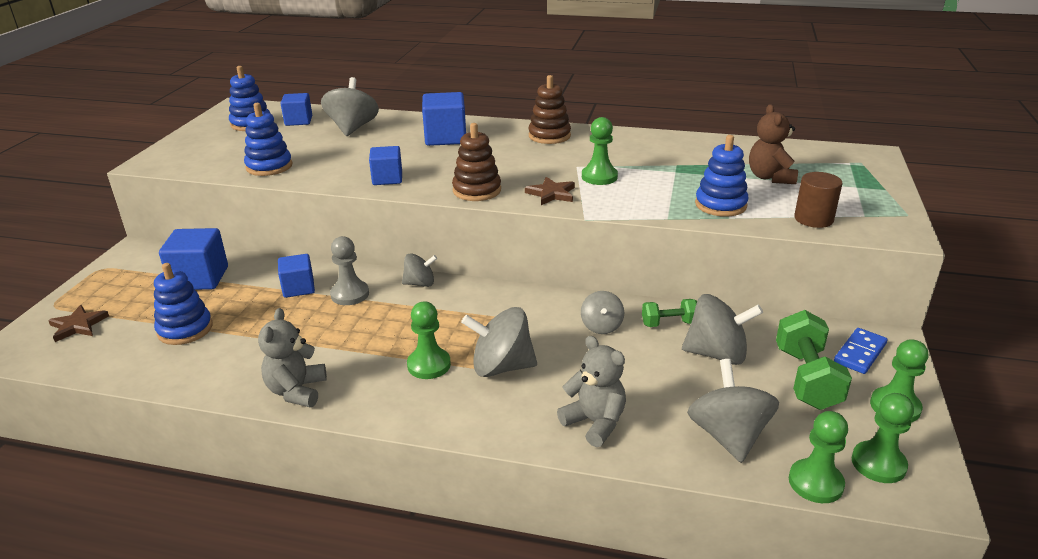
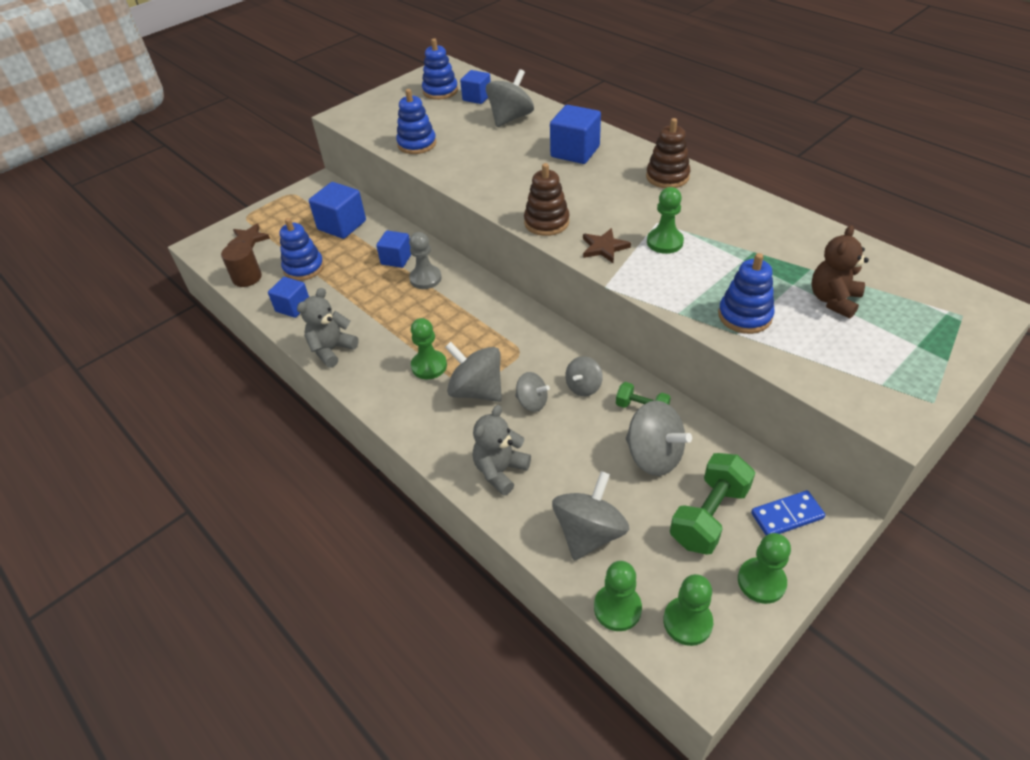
camera: 35 degrees right, 15 degrees up
(387, 178) = (489, 185): blue cube -> blue cube (293, 307)
(420, 283) = (481, 287): grey spinning top -> grey spinning top (532, 402)
(595, 423) = (500, 471): grey teddy bear -> grey teddy bear turned 135 degrees counterclockwise
(813, 219) = (821, 367): brown cylinder -> brown cylinder (247, 278)

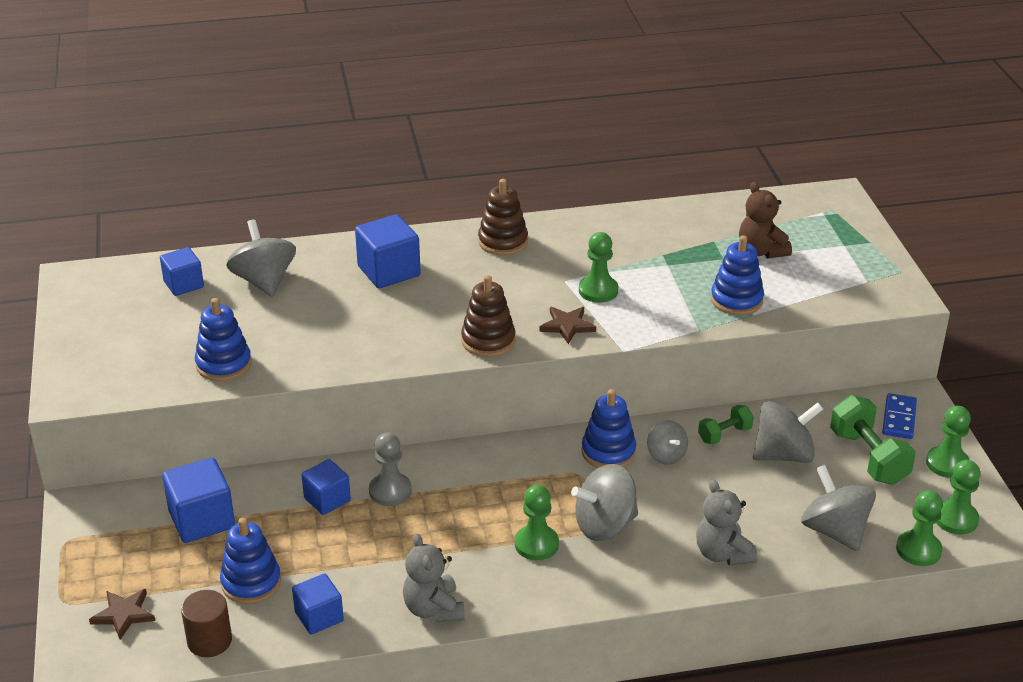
camera: 60 degrees left, 10 degrees down
(440, 91) = (127, 303): blue stacking toy -> blue stacking toy (608, 452)
(532, 402) = (655, 496): grey spinning top -> none

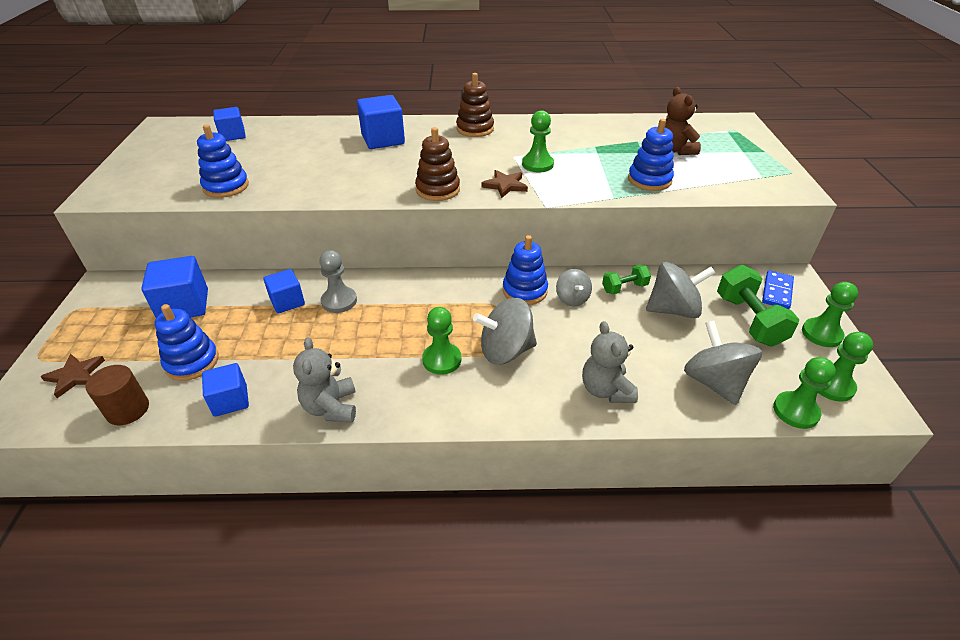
camera: 10 degrees right, 5 degrees up
(264, 281) = (290, 138): grey spinning top -> none

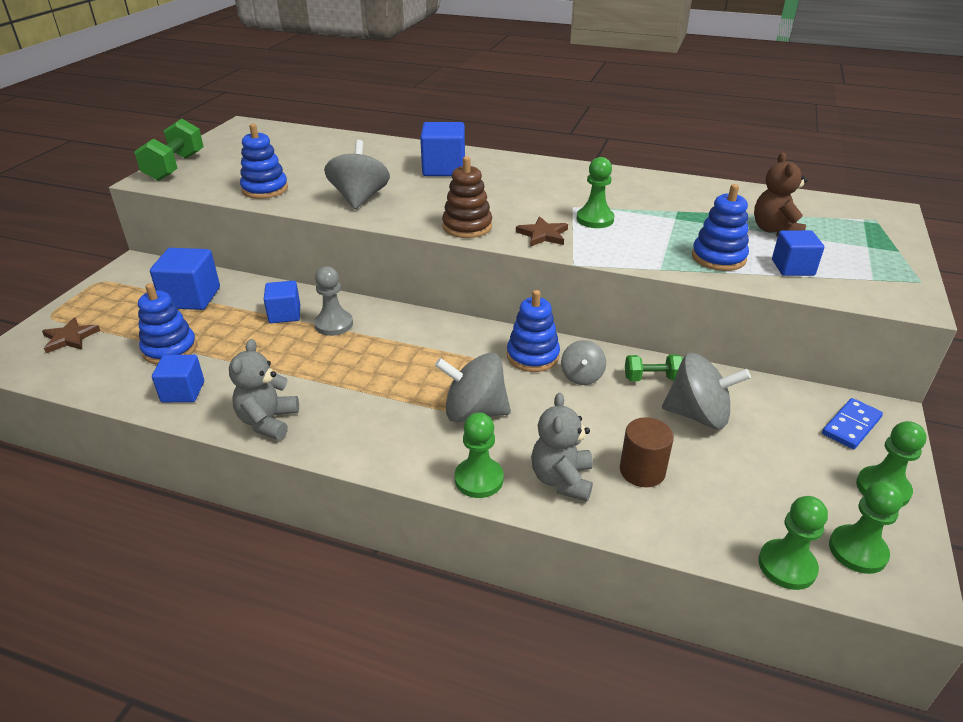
camera: 20 degrees right, 5 degrees down
(128, 410) = (95, 377): brown cylinder -> brown cylinder (642, 471)
(233, 135) = (301, 143): blue cube -> blue cube (792, 268)
(442, 360) = (402, 404): green pawn -> green pawn (479, 479)
(475, 129) = (549, 172): brown stacking toy -> none
(714, 382) = (699, 506): grey spinning top -> grey spinning top (359, 198)
(749, 320) = (790, 449): green dumbbell -> green dumbbell (175, 167)

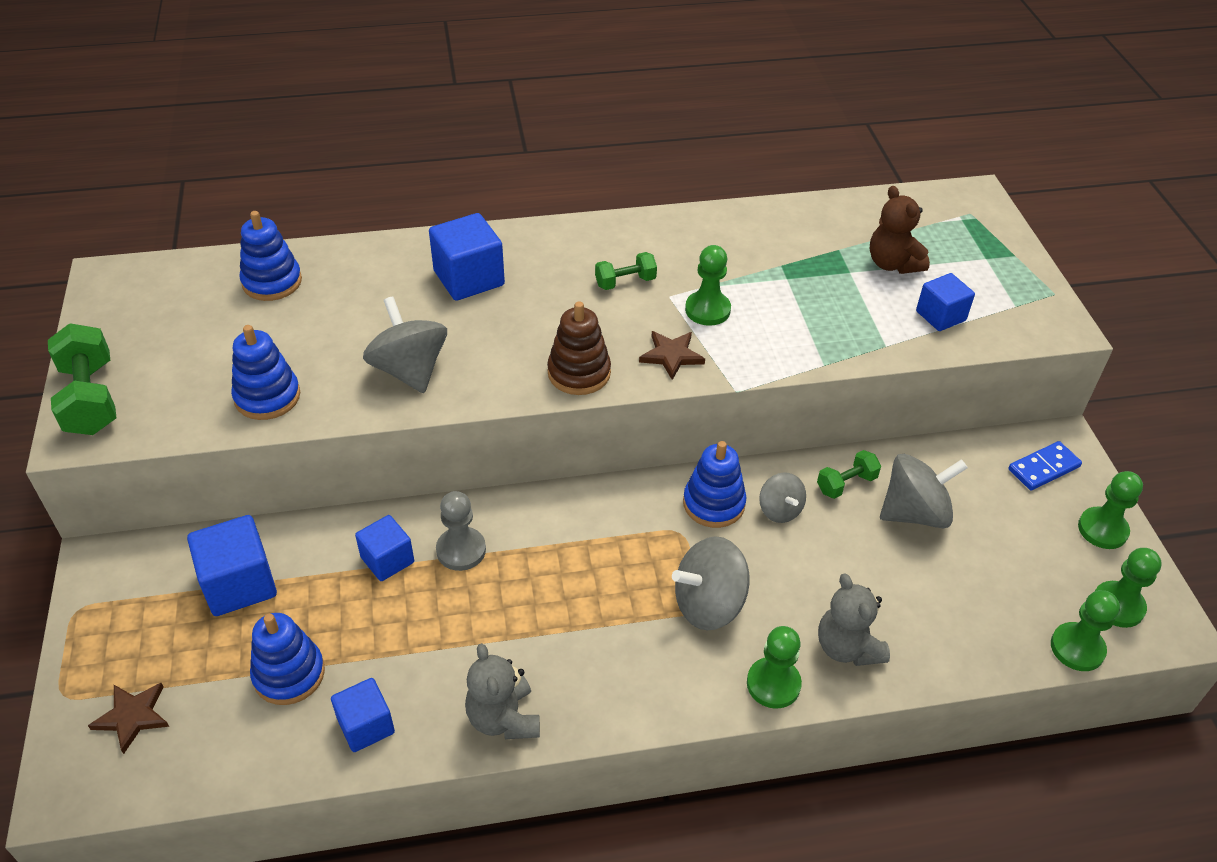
camera: 30 degrees left, 10 degrees up
(548, 193) = (625, 282): none -> green dumbbell
(642, 471) = (908, 603): brown cylinder -> none
(718, 258) = (866, 326): blue stacking toy -> blue stacking toy (272, 282)
(851, 426) = (1043, 468): blue domino -> blue domino turned 45 degrees clockwise

